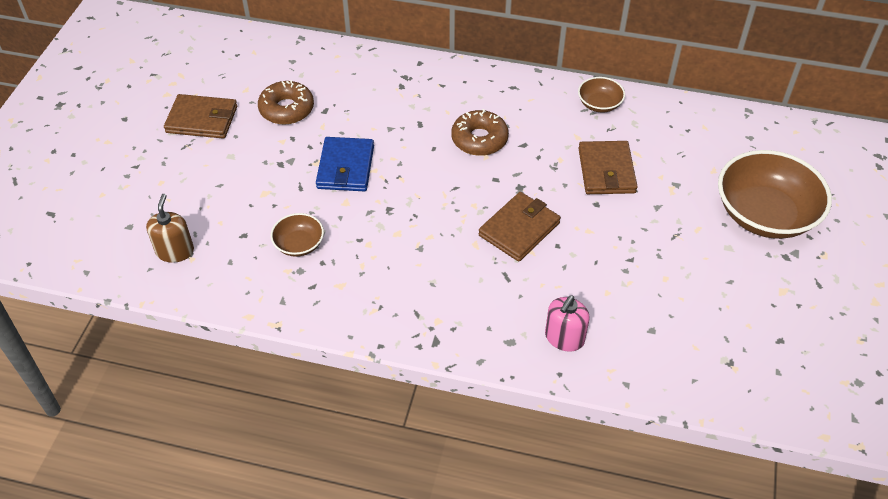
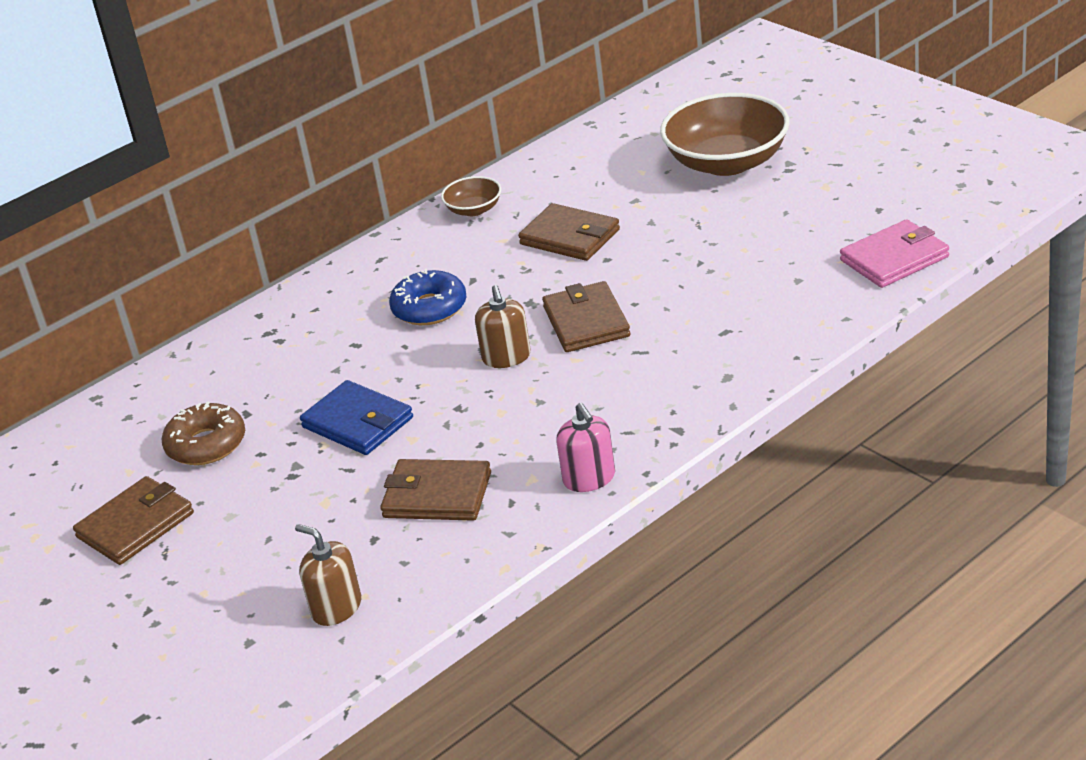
camera: 50 degrees left, 15 degrees down
(299, 244) = (437, 495): brown bowl -> brown wallet
(454, 206) = (506, 357): none -> brown soap dispenser
(479, 139) = (429, 308): brown donut -> blue donut
(564, 338) = (755, 338): pink soap dispenser -> pink soap dispenser (589, 478)
(723, 381) = (894, 259): none -> pink wallet

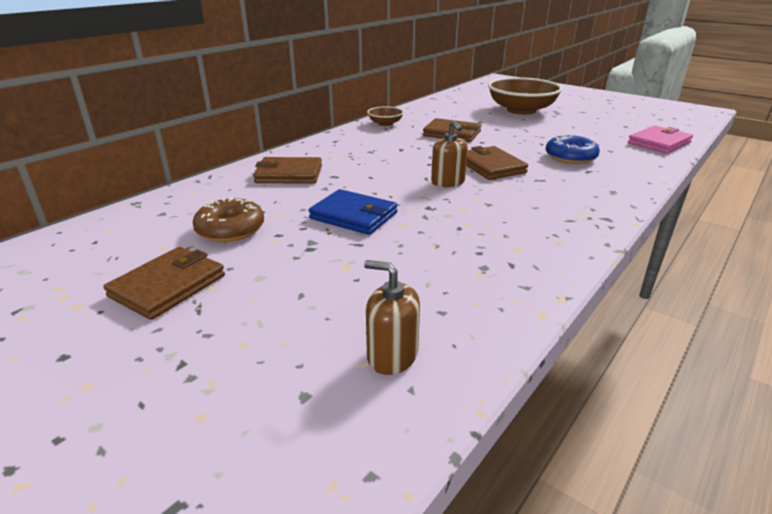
camera: 15 degrees left, 5 degrees down
(429, 308) = (379, 160): blue donut -> blue donut (570, 157)
(437, 495) = (444, 260): brown wallet -> brown wallet (289, 174)
(589, 478) = (565, 248): pink soap dispenser -> none

